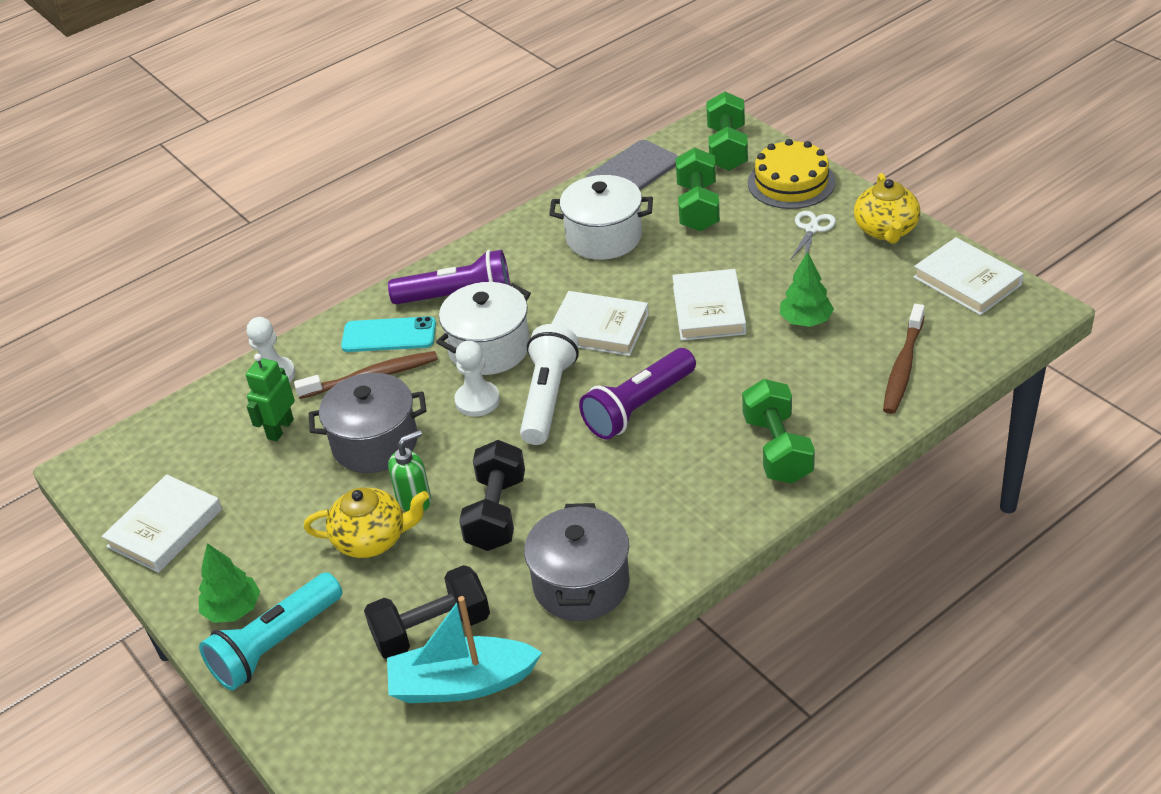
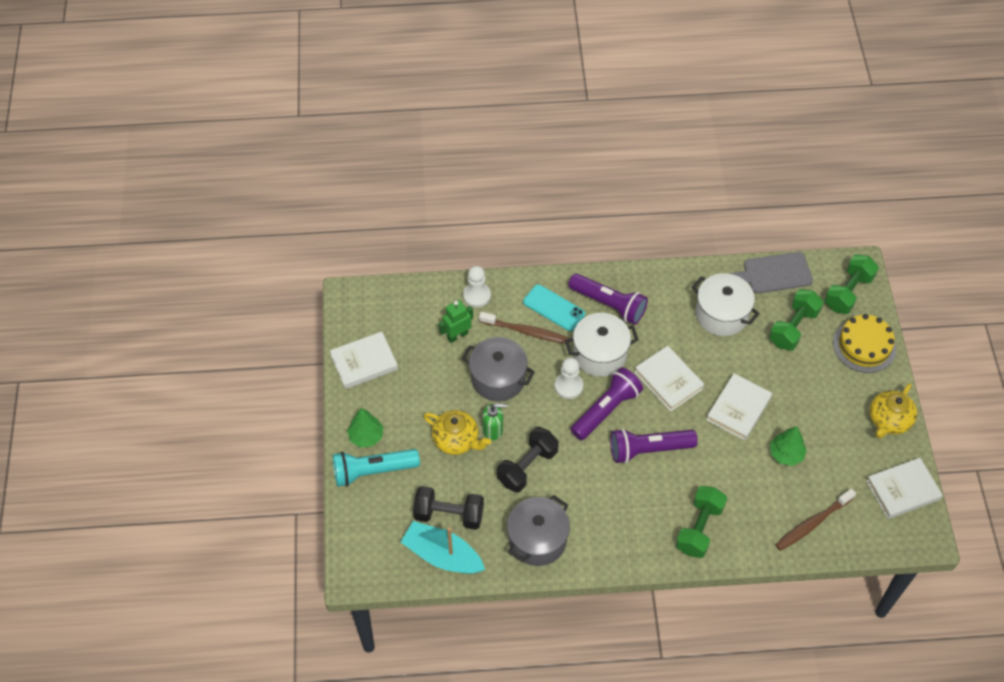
camera: 30 degrees right, 15 degrees up
(548, 398) = (606, 410): white flashlight -> purple flashlight
(812, 229) = (846, 390): white scissors -> none
(967, 281) = (902, 490): white book -> white book turned 75 degrees clockwise

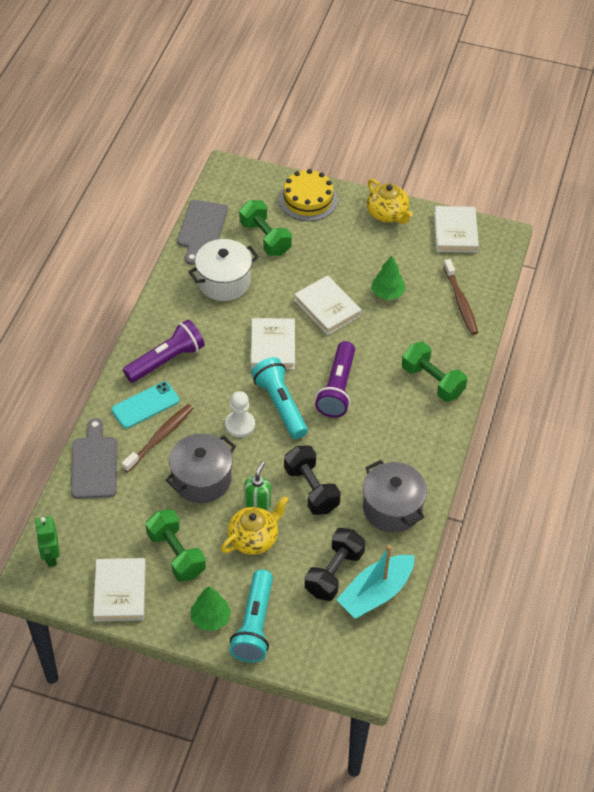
camera: 70 degrees left, 5 degrees down
(457, 335) = (133, 497): green robot -> green robot (51, 556)
(477, 295) = (94, 464): white pawn -> grey cutting board
(600, 354) = (217, 388): white pot -> none
(606, 410) = (280, 405): purple flashlight -> turquoise flashlight
(668, 380) = (273, 346): white book -> white book turned 75 degrees counterclockwise
(848, 292) = (249, 188): green dumbbell -> green dumbbell (176, 554)

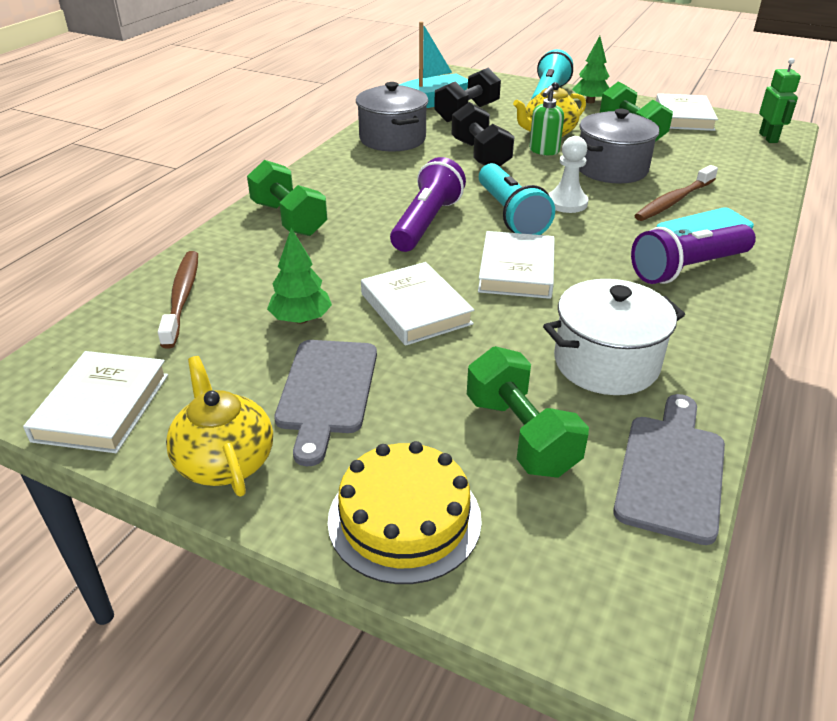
camera: 170 degrees left, 15 degrees down
(94, 464) = (752, 188): grey cutting board -> grey cutting board (327, 391)

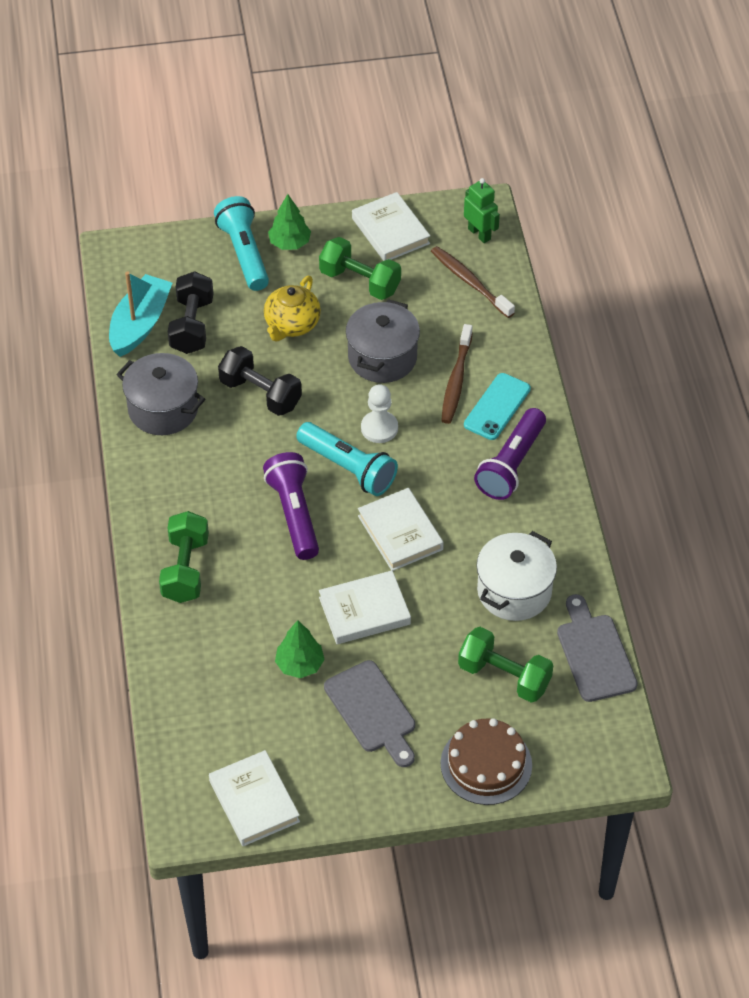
camera: 35 degrees left, 15 degrees up
(182, 297) = (199, 693): brown toothbrush -> brown toothbrush (470, 282)
(224, 461) = (363, 790): yellow teapot -> none
(289, 219) = (185, 569): green dumbbell -> green dumbbell turned 75 degrees clockwise
(404, 519) = (486, 764): yellow cake -> brown cake
(416, 309) = (364, 611): white book -> white book turned 45 degrees counterclockwise
(544, 151) = (309, 358): green soap dispenser -> none

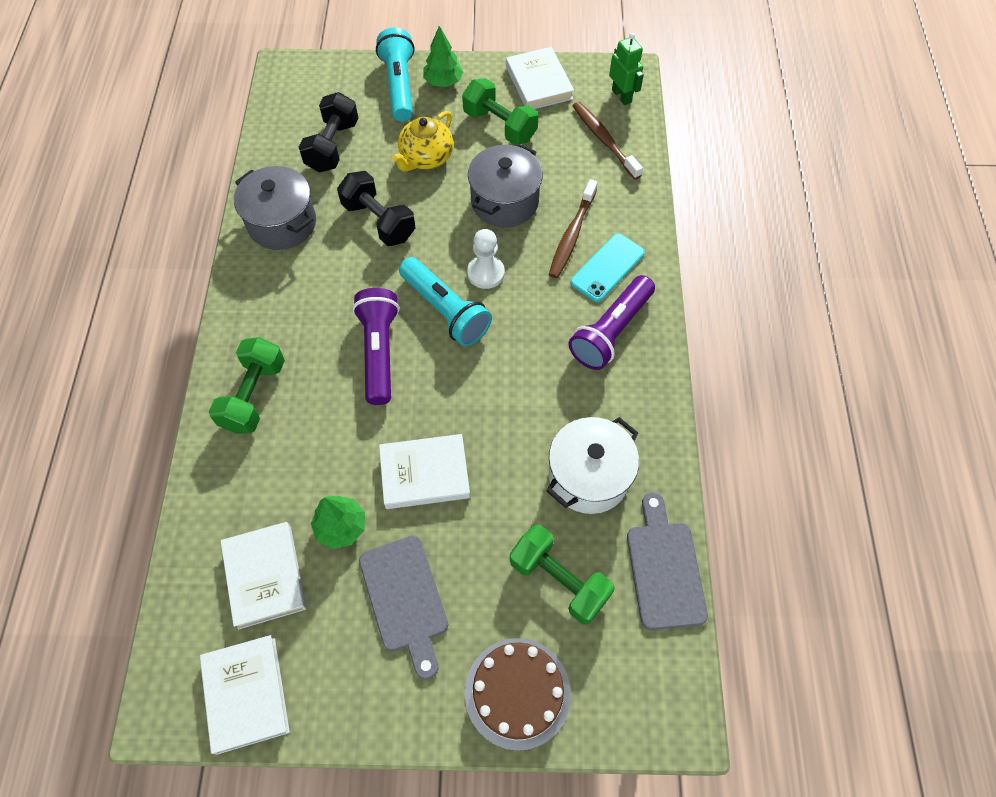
camera: 10 degrees right, 10 degrees up
(140, 324) = (285, 138): turquoise boat -> none
(400, 533) = (482, 389): white book -> white book (265, 576)

